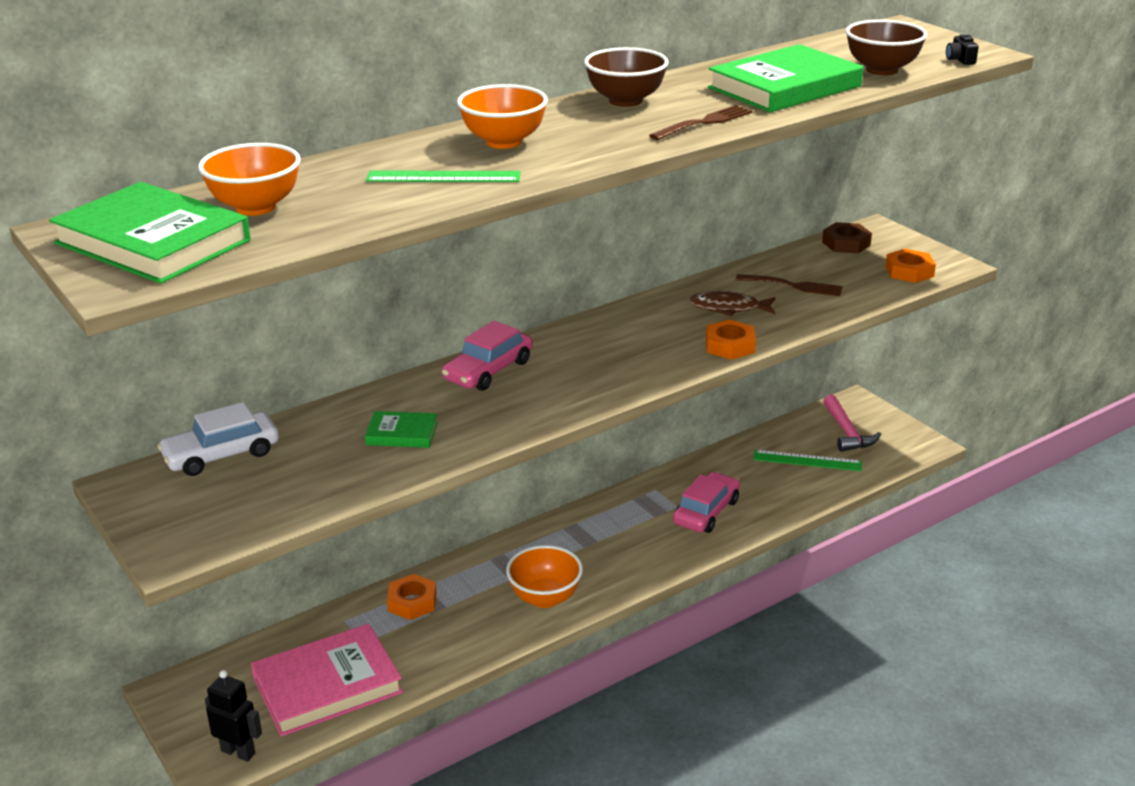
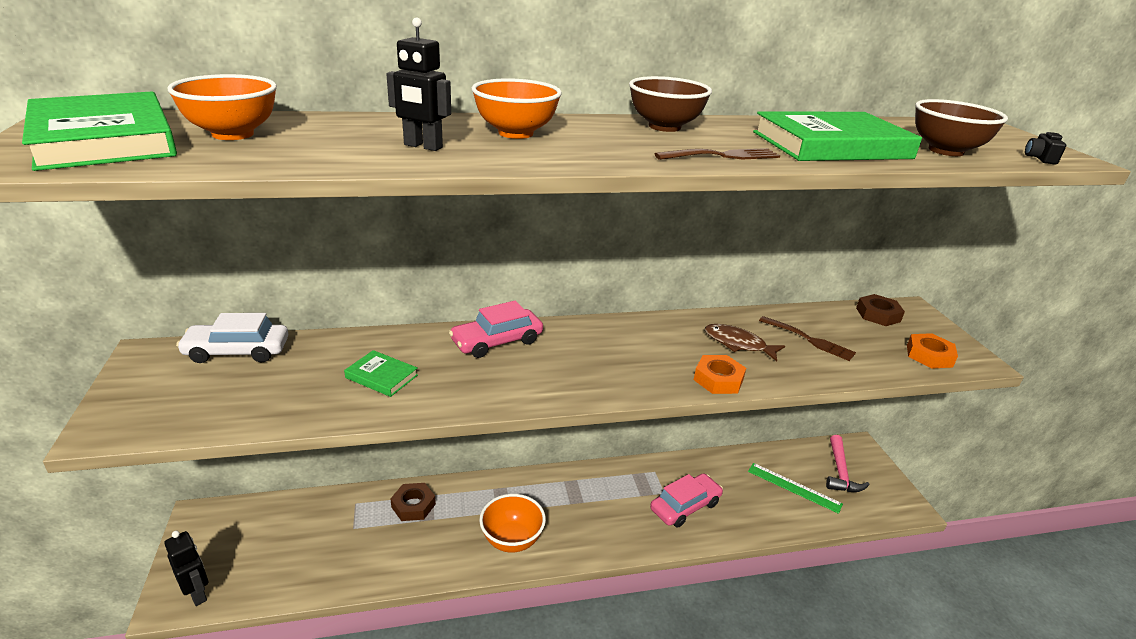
camera: 20 degrees right, 0 degrees up
(327, 685) = (302, 557): pink book -> none
(412, 602) = (413, 505): orange nut -> brown nut
(443, 177) = (422, 146): green ruler -> black robot

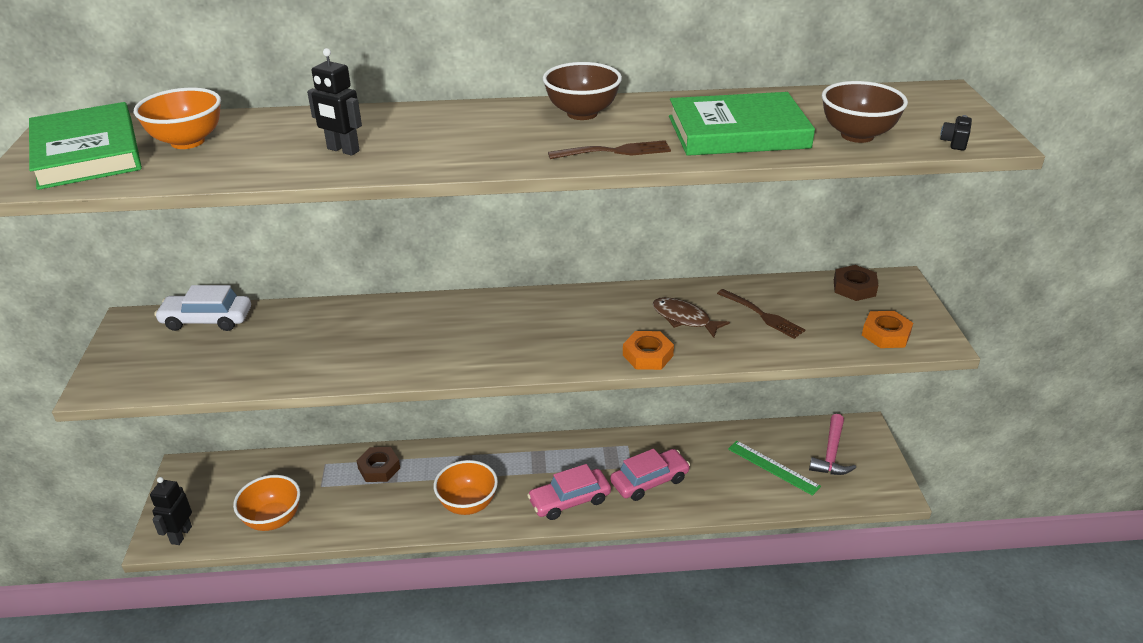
camera: 10 degrees right, 5 degrees up
(197, 593) = (181, 535): black robot -> black robot turned 135 degrees counterclockwise
(381, 376) = (330, 346): green book -> none
(497, 341) = (443, 313): pink car -> pink car (569, 500)
(515, 133) = (432, 129): orange bowl -> orange bowl (273, 520)

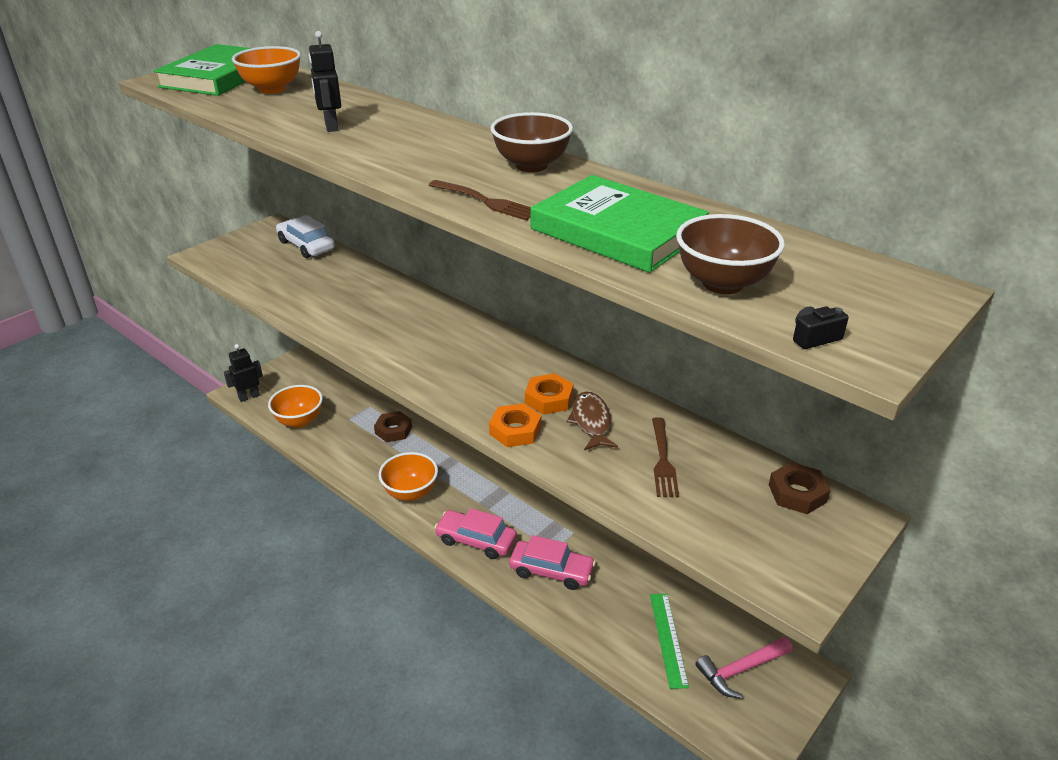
camera: 45 degrees right, 0 degrees up
(886, 334) = (754, 552): orange nut -> orange nut (549, 399)

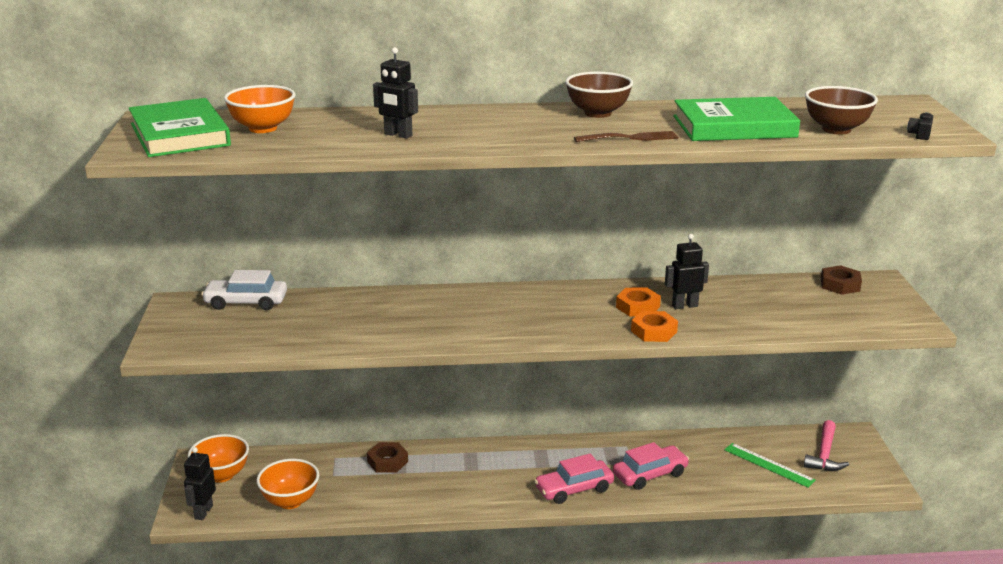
camera: 45 degrees left, 10 degrees down
(410, 492) = (476, 491): orange bowl -> orange bowl (221, 475)
(591, 422) = (684, 306): brown fish -> black robot
(662, 460) = (755, 304): brown fork -> none

